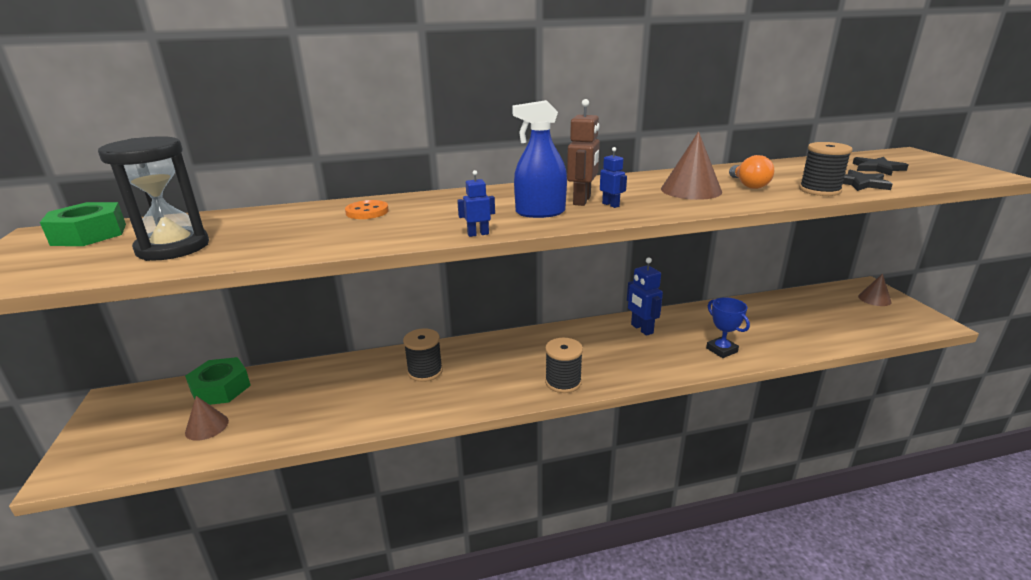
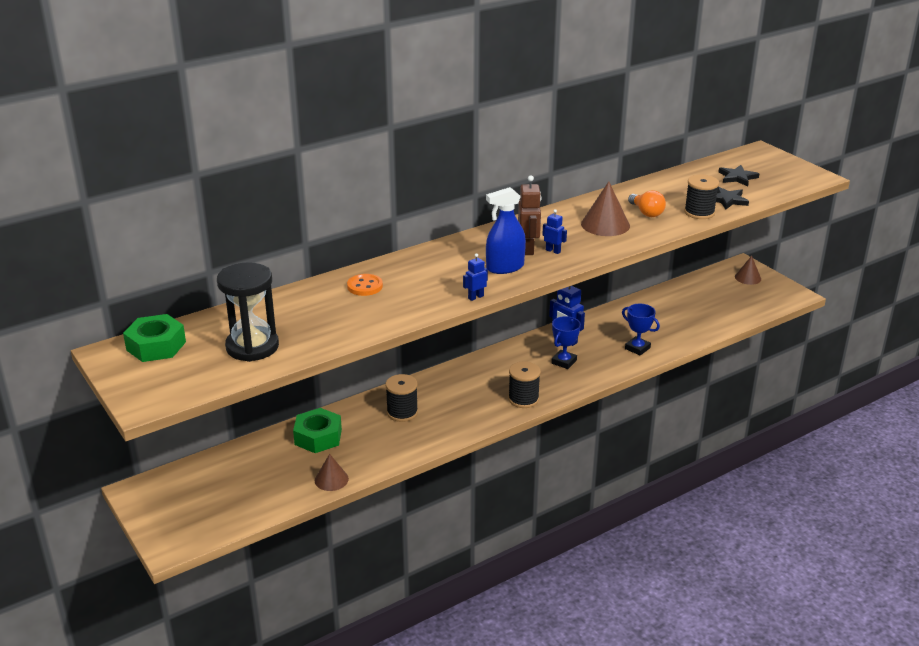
camera: 20 degrees left, 5 degrees up
(207, 426) = (252, 492): brown cone -> brown cone (331, 479)
(220, 388) = (230, 462): green nut -> green nut (318, 437)
(629, 350) = (564, 362): none -> blue trophy

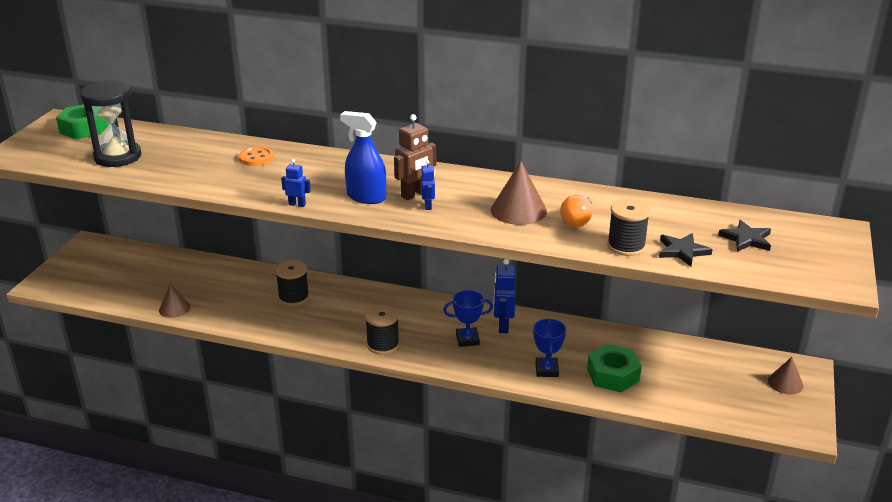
camera: 50 degrees right, 0 degrees up
(318, 437) = (221, 278): green nut -> green nut (613, 375)

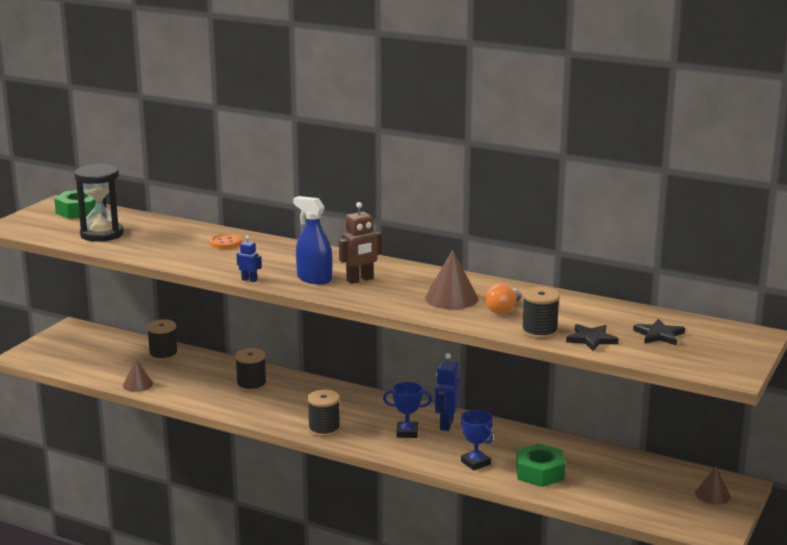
camera: 10 degrees right, 10 degrees down
(193, 269) = (163, 355): none -> black spool
(428, 206) = (368, 289): blue robot -> none
(546, 370) = (475, 463): blue trophy -> blue trophy turned 45 degrees counterclockwise

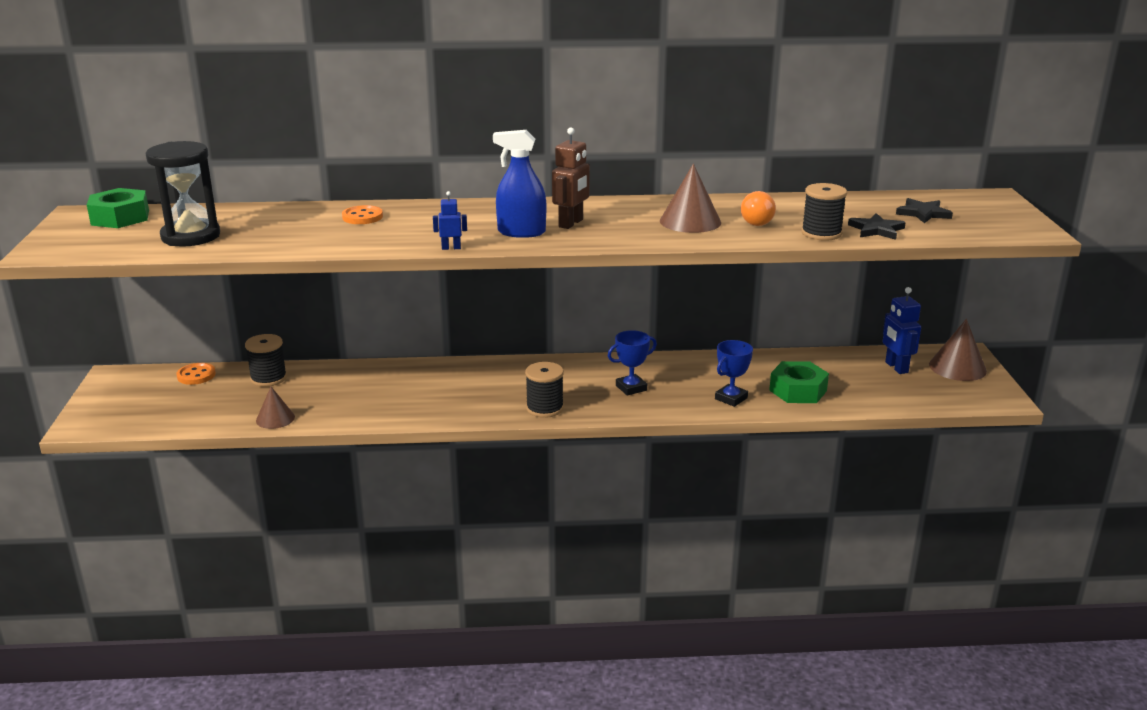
camera: 30 degrees left, 5 degrees up
(121, 340) = (196, 375): none -> orange button
(251, 385) = (411, 384): black spool -> none
(446, 424) = (658, 370): blue robot -> blue robot (896, 367)
(475, 463) = (731, 398): blue trophy -> blue trophy turned 75 degrees counterclockwise
(712, 495) = (957, 367): brown cone -> brown cone, size x1.58

